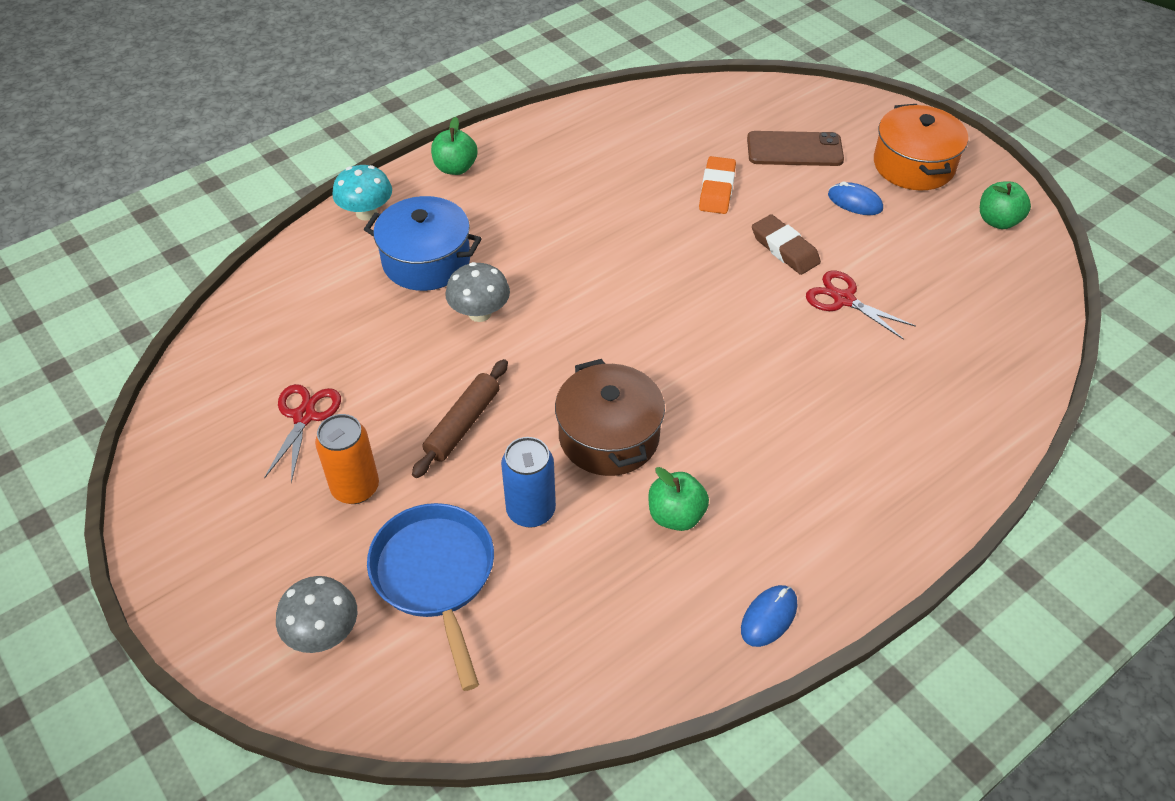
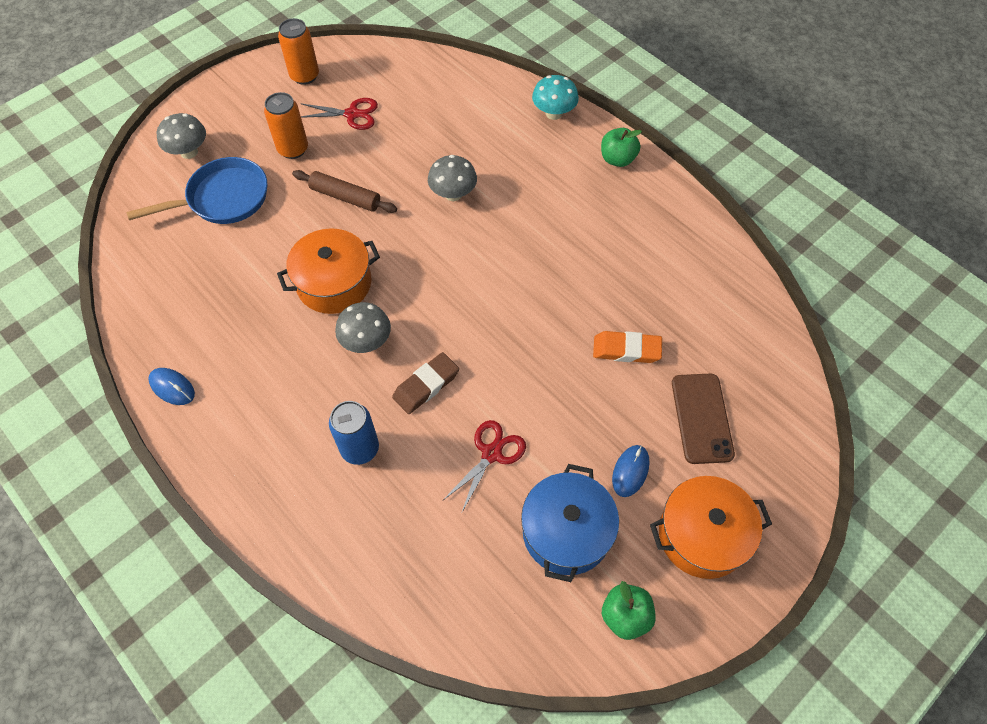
camera: 85 degrees right, 10 degrees up
(200, 476) = (304, 76): none -> orange can
(426, 261) = (505, 155): blue pot -> blue pot (566, 532)
(531, 511) = (270, 243): blue can -> blue can (360, 448)
(609, 436) = (334, 283): brown pot -> orange pot
(676, 515) = (261, 328): green apple -> none
(700, 403) = (366, 341): none -> grey mushroom
(784, 249) = (553, 406): brown eraser -> brown eraser (426, 385)

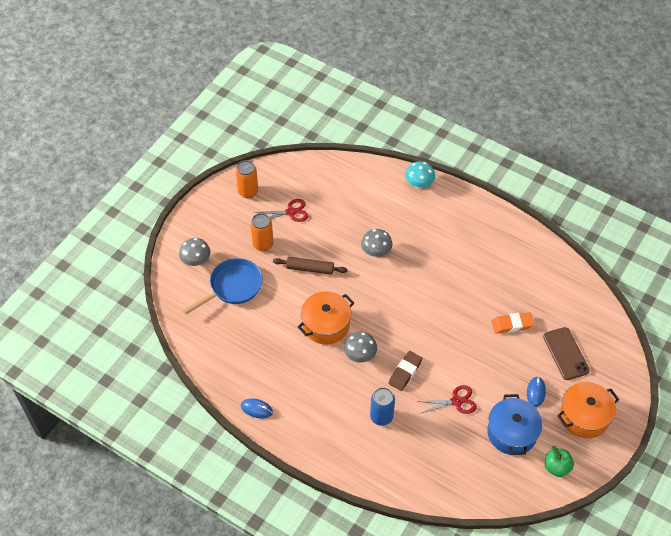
camera: 15 degrees left, 5 degrees down
(491, 453) = (456, 401): red scissors -> red scissors turned 60 degrees clockwise
(617, 159) = (468, 206): green apple -> none

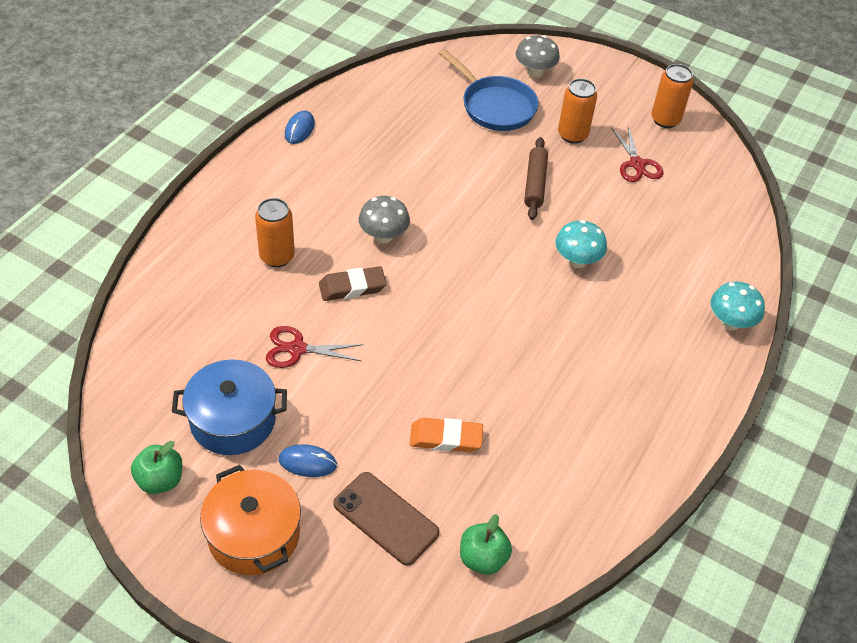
camera: 85 degrees right, 5 degrees down
(326, 325) = (436, 199): orange pot -> none
(376, 252) = (577, 260): grey mushroom -> turquoise mushroom
(381, 417) = (277, 257): blue can -> orange can
(405, 372) = (352, 287): brown eraser -> brown eraser turned 45 degrees counterclockwise
(456, 401) = (297, 349): red scissors -> red scissors turned 105 degrees clockwise
(512, 324) = (446, 438): orange eraser -> orange eraser turned 75 degrees counterclockwise
(565, 353) = (386, 518): brown phone -> brown phone turned 60 degrees clockwise
(582, 310) = (483, 558): none -> green apple

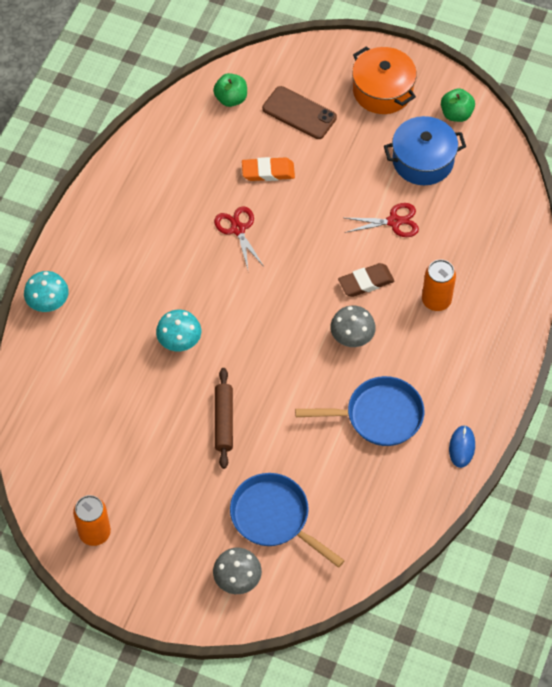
camera: 175 degrees right, 10 degrees up
(307, 462) = (361, 140): blue mouse -> none
(374, 165) = (379, 416): none -> blue pan
(572, 135) = (191, 492): orange can -> none
(637, 164) = (125, 465): red scissors -> red scissors (238, 229)

